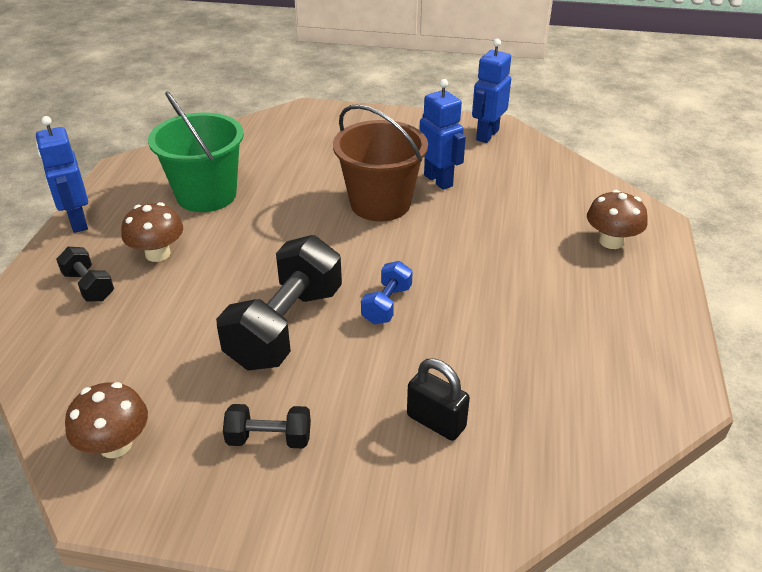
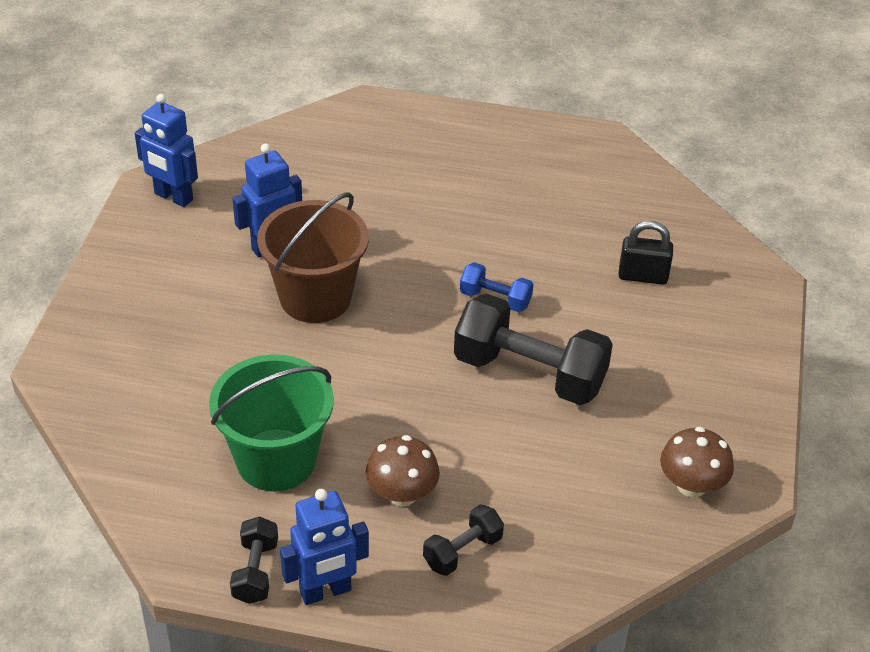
camera: 90 degrees left, 5 degrees up
(269, 439) = (672, 379): black dumbbell -> black dumbbell (255, 571)
(436, 422) = (643, 276): black padlock -> black padlock turned 60 degrees clockwise
(611, 241) = (400, 138): brown mushroom -> none

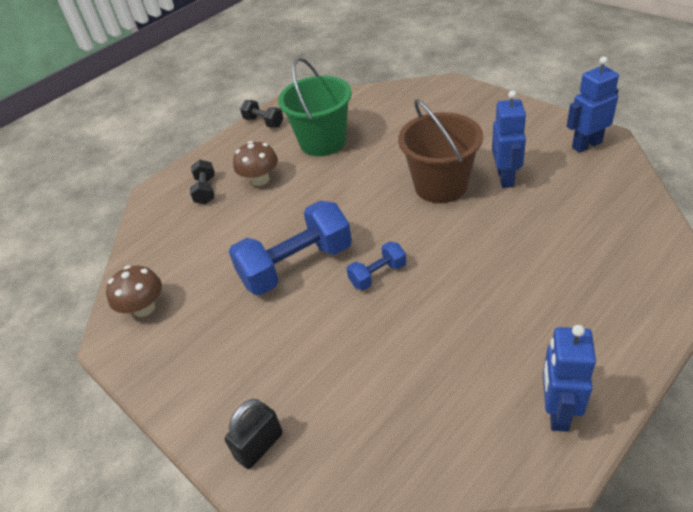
camera: 130 degrees right, 0 degrees up
(325, 591) = (232, 140): blue robot -> blue robot (557, 412)
(529, 373) = (296, 265): black dumbbell -> blue dumbbell
(643, 276) = (338, 384): black padlock -> black padlock (259, 446)

